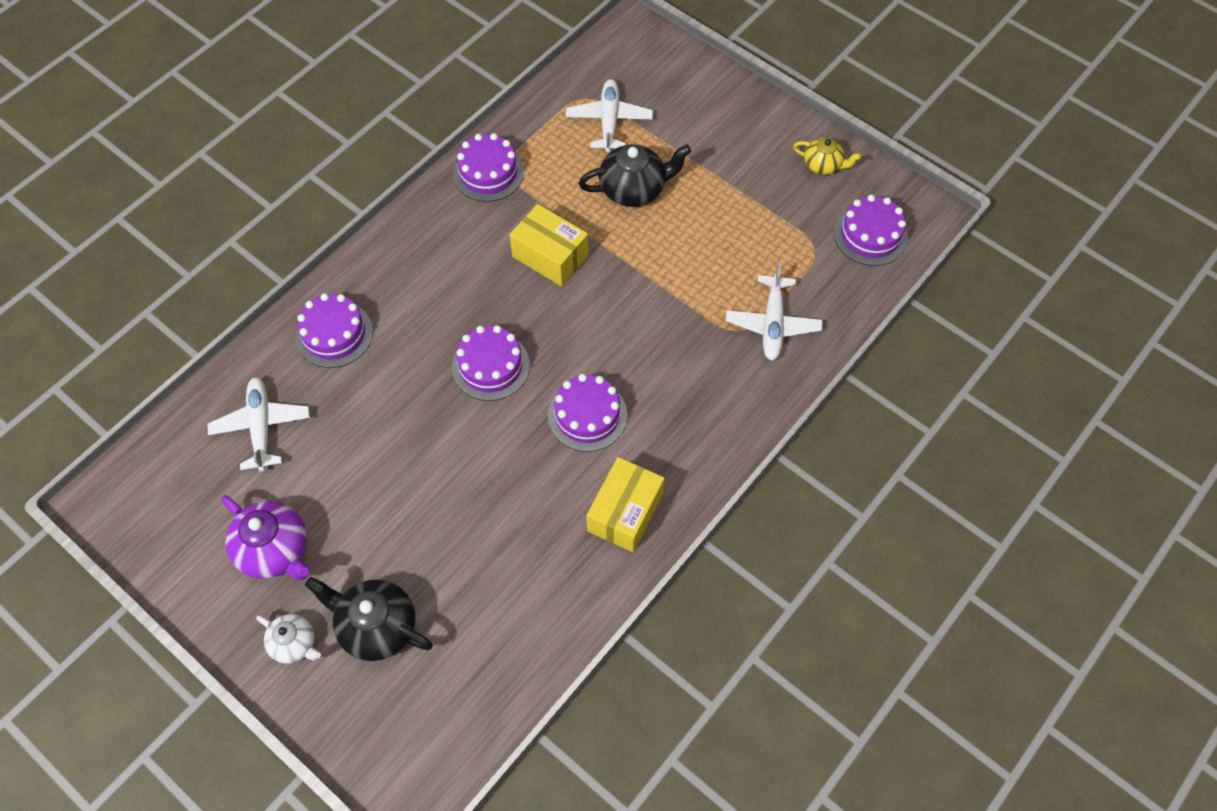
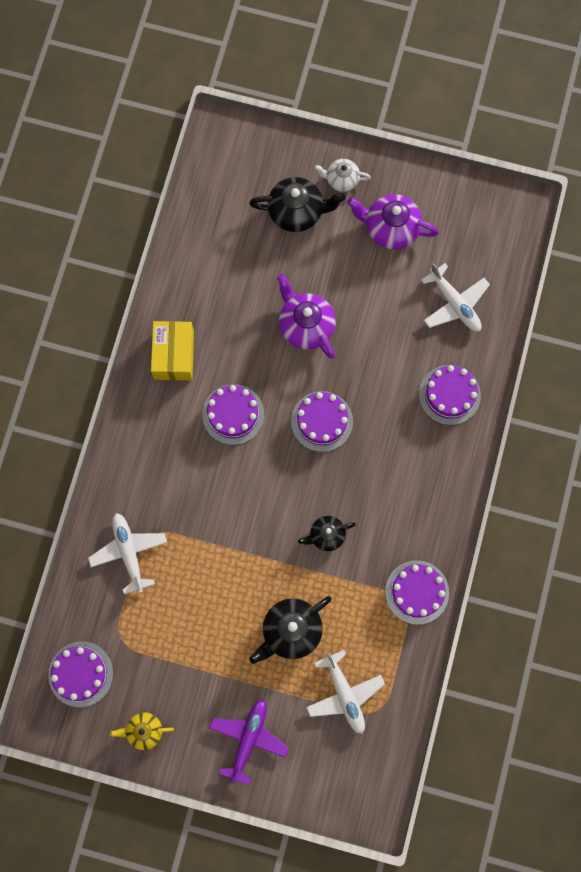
camera: 155 degrees right, 15 degrees up
(448, 478) = (305, 325): none -> purple teapot
(550, 256) = (326, 535): yellow box -> black teapot
(721, 122) = (248, 739): none -> purple plane

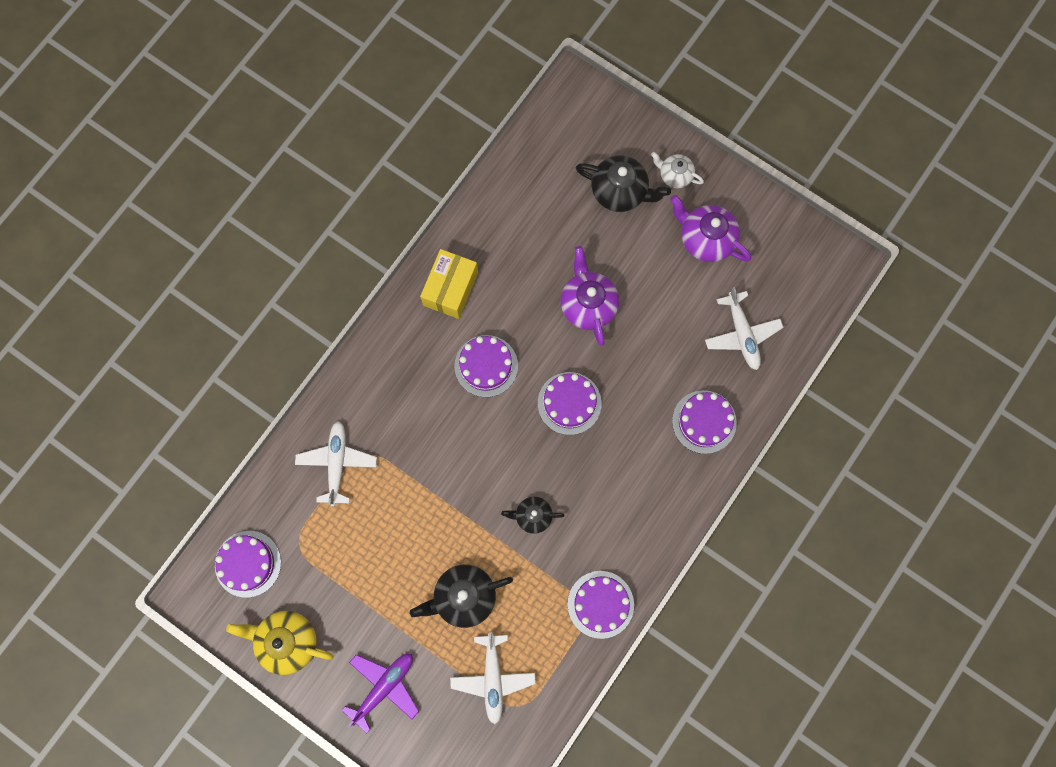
camera: 20 degrees right, 0 degrees up
(144, 731) = (287, 641): yellow teapot -> yellow teapot, size x1.65

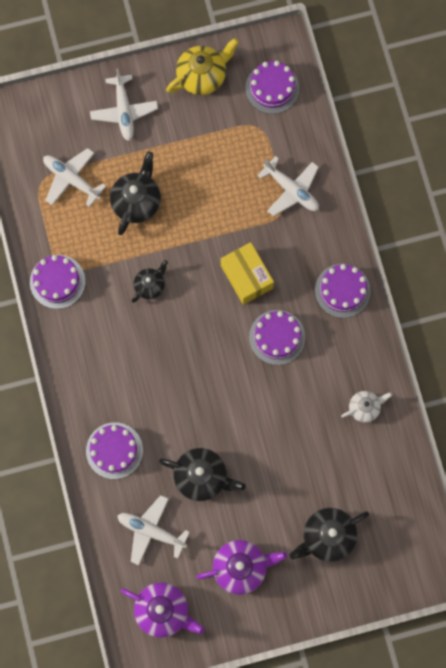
camera: 130 degrees right, 0 degrees up
(384, 687) = (124, 111): purple plane -> white plane
(450, 289) = (352, 357): yellow box -> yellow box (246, 277)
(569, 403) = (204, 371): purple cake -> purple cake (342, 290)
(588, 304) = (262, 442): purple teapot -> purple teapot (163, 610)
(660, 330) = (202, 477): none -> black teapot
(675, 175) = (307, 587): white teapot -> white teapot (364, 407)

